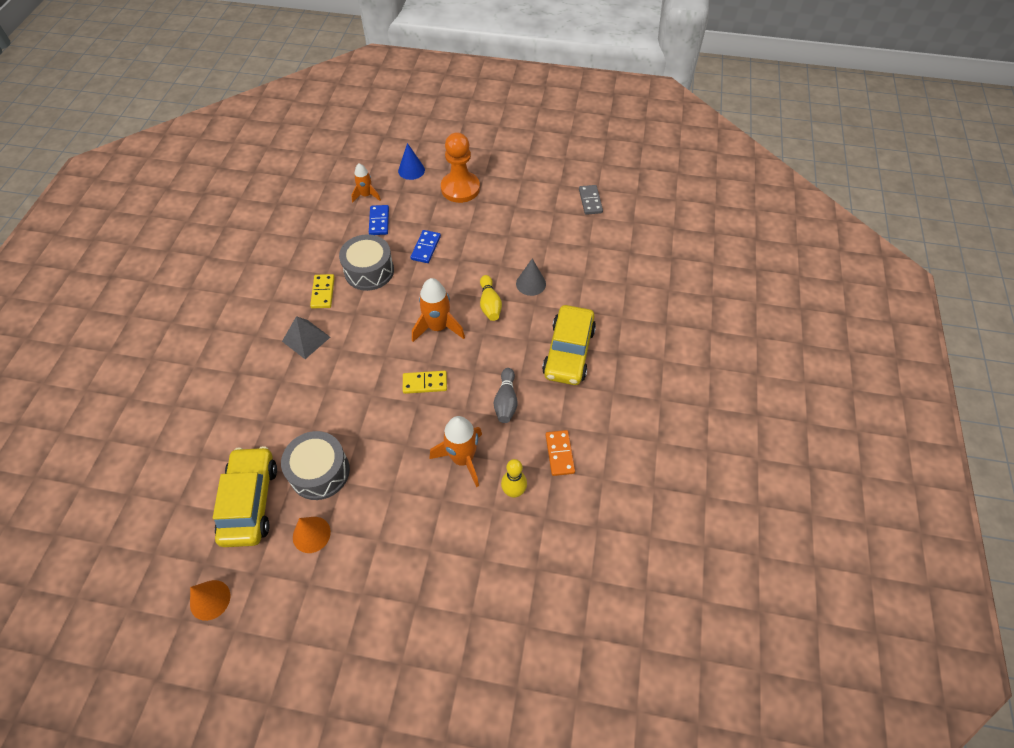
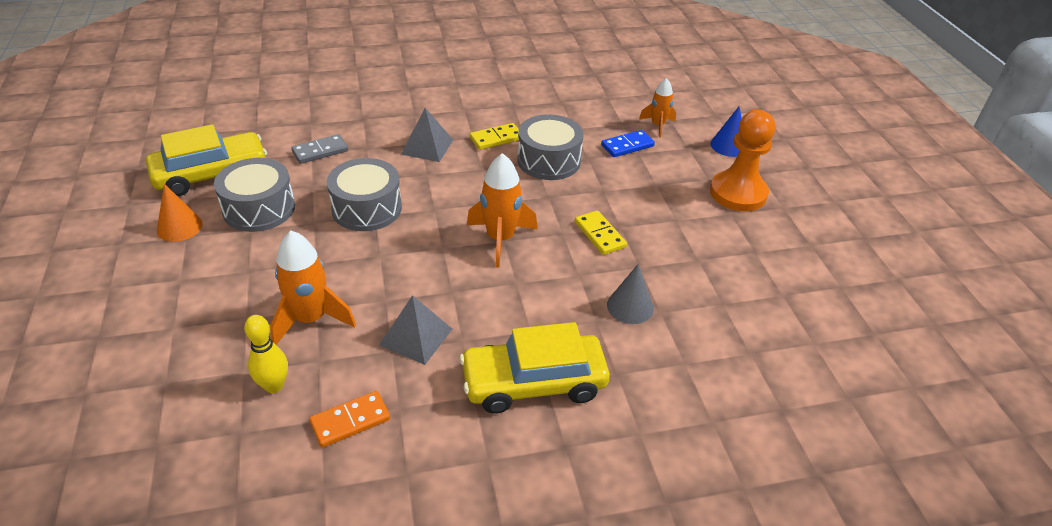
camera: 65 degrees right, 15 degrees down
(210, 600) = (97, 185): orange cone -> none
(360, 398) = (367, 208): none -> grey drum
(425, 383) = (410, 253): yellow domino -> yellow domino (599, 235)
(426, 248) = (616, 193): blue domino -> none
(490, 304) = (566, 275): yellow bowling pin -> none
(506, 401) = (416, 336): grey bowling pin -> grey pyramid
(590, 201) = (841, 330): grey domino -> grey domino (320, 151)

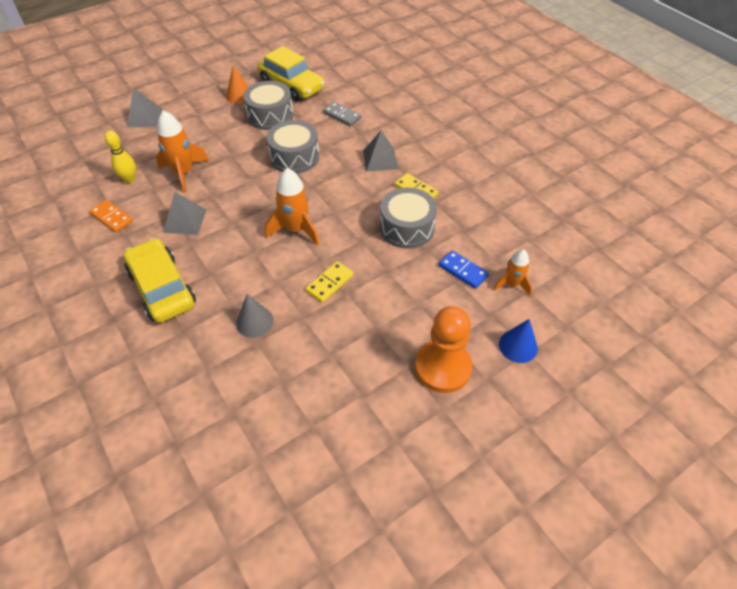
camera: 70 degrees right, 10 degrees up
(123, 343) = (144, 117): none -> grey pyramid

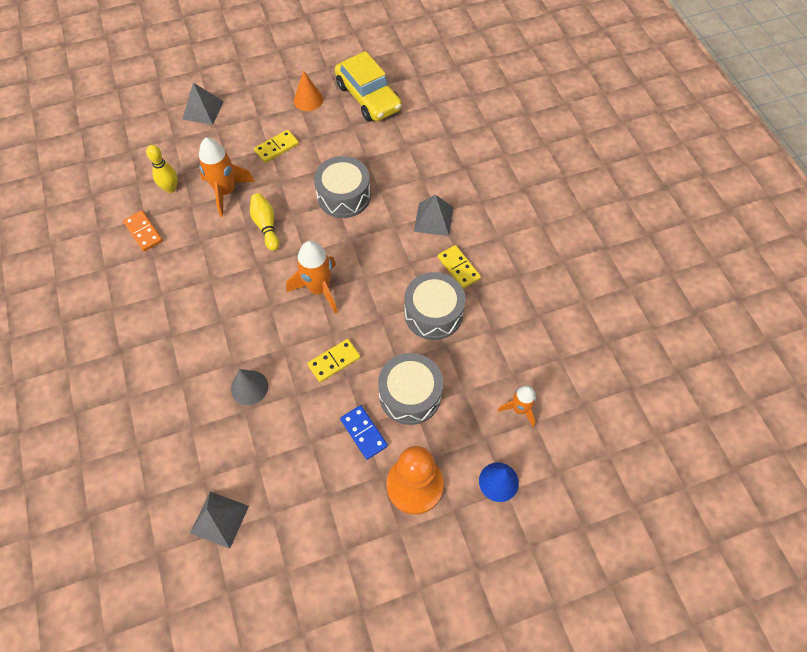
camera: 15 degrees right, 10 degrees up
(162, 288) = (172, 327): yellow car -> none
(185, 220) = (213, 252): grey pyramid -> grey pyramid (219, 519)
(221, 133) = (276, 147): none -> yellow domino
(230, 191) = (266, 226): none -> yellow bowling pin
(270, 115) = (334, 134): grey drum -> grey drum (410, 395)
(342, 115) = (410, 150): grey domino -> none
(463, 271) = (474, 380): blue domino -> blue domino (364, 433)

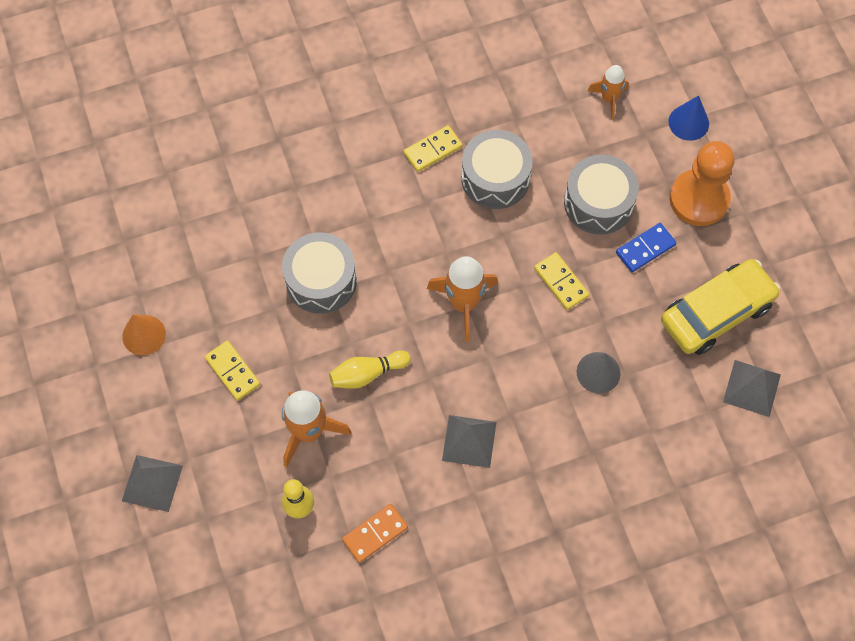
camera: 90 degrees left, 5 degrees up
(368, 97) = (146, 255): yellow car -> yellow car (716, 313)
(433, 219) = (360, 175): grey pyramid -> grey pyramid (469, 441)

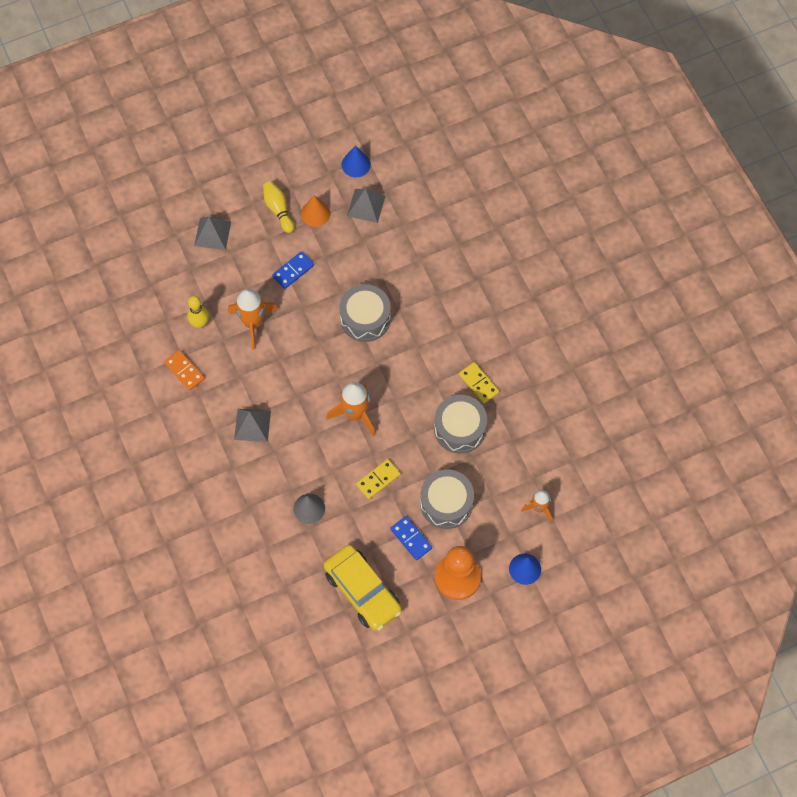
camera: 85 degrees right, 0 degrees up
(73, 275) = (356, 164): none -> blue cone
(232, 371) = (293, 271): yellow domino -> blue domino
(367, 374) = (297, 355): yellow bowling pin -> yellow bowling pin (278, 209)
(751, 388) = (304, 617): grey pyramid -> grey pyramid (366, 205)

